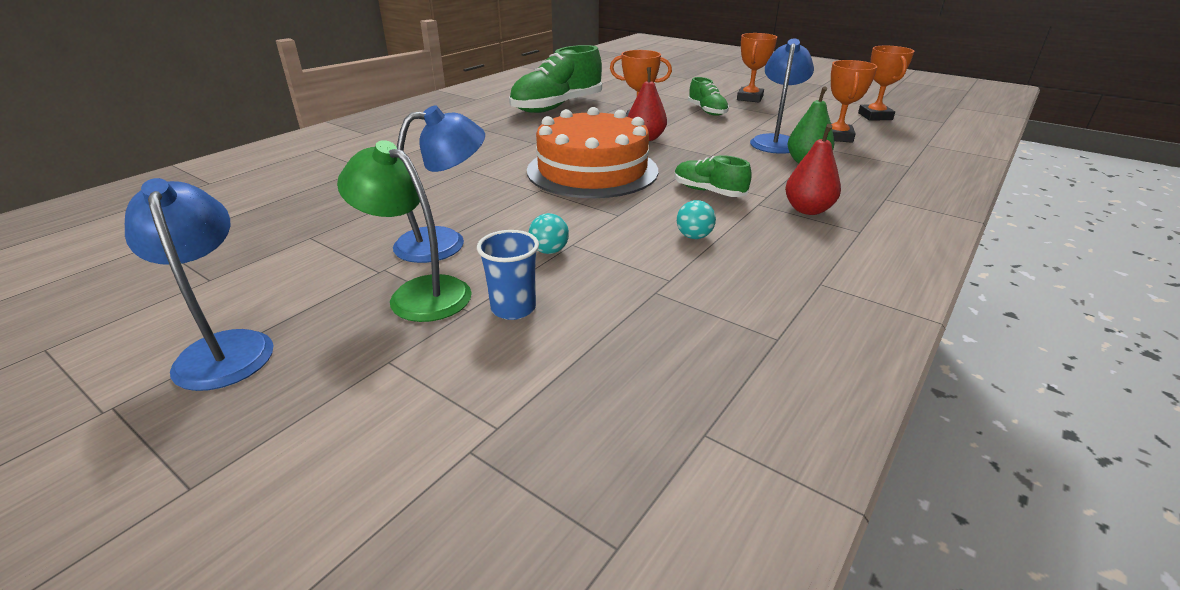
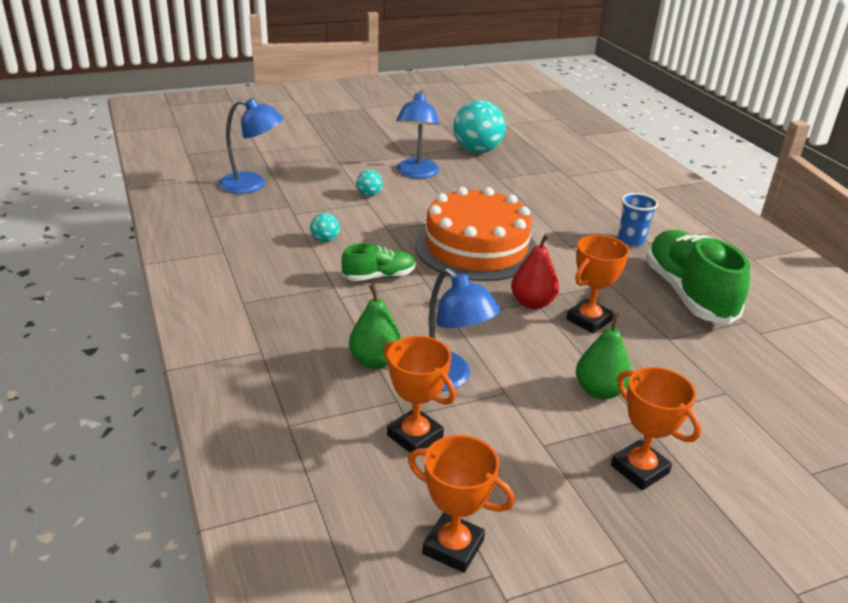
camera: 120 degrees right, 0 degrees up
(224, 348) = (377, 123): blue lamp -> blue lamp (252, 184)
(320, 227) = (477, 151): none -> turquoise ball
(418, 293) = (370, 158): green lamp -> none
(513, 308) = (327, 172): blue cup -> blue cup (631, 240)
(707, 111) = (599, 391): green shoe -> green pear
(808, 210) = (297, 301): red pear -> none

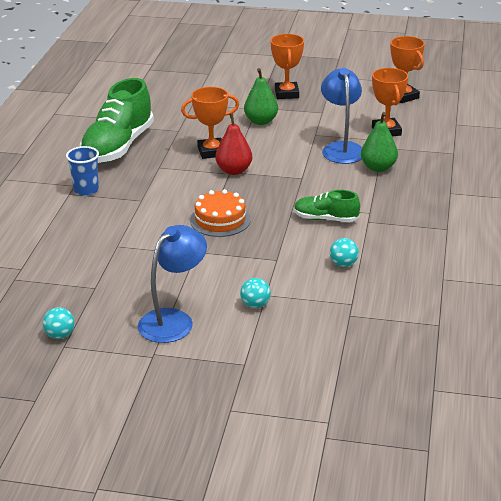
camera: 145 degrees left, 0 degrees up
(252, 184) = (371, 359): blue lamp -> none
(476, 248) = (220, 220): orange cake -> orange cake, size x0.52
(477, 151) = (60, 335): turquoise ball -> turquoise ball, size x0.45

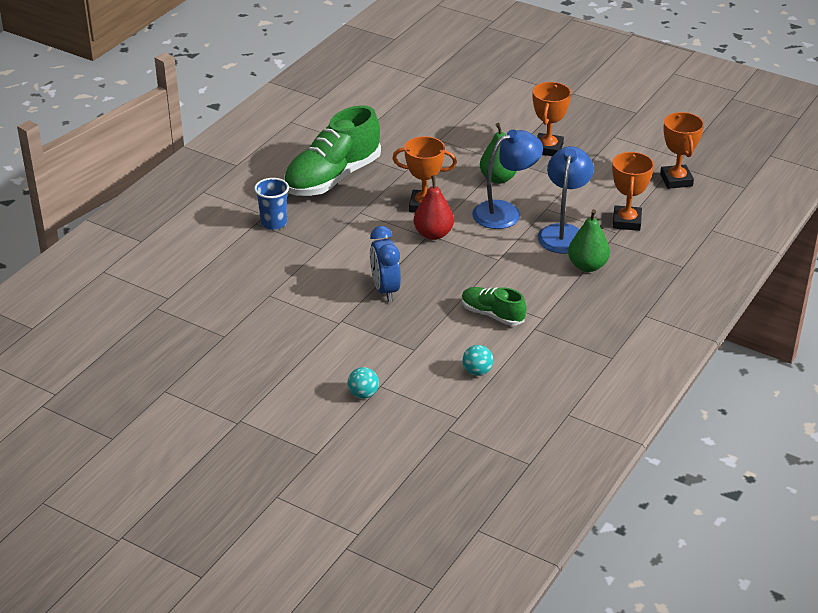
camera: 20 degrees right, 5 degrees up
(60, 335) = (167, 378): turquoise ball -> none
(173, 320) = (277, 390): blue lamp -> blue lamp (505, 212)
(220, 220) = (385, 290): orange cake -> blue clock

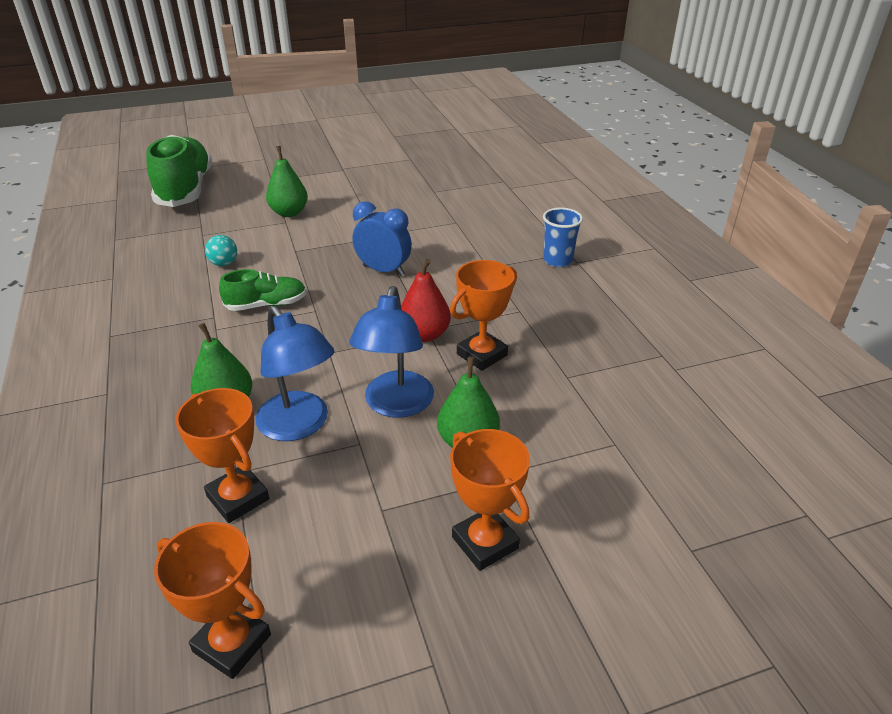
camera: 130 degrees right, 0 degrees up
(332, 178) = (604, 322): green shoe -> green shoe (185, 190)
(363, 394) = (289, 213): turquoise ball -> green pear

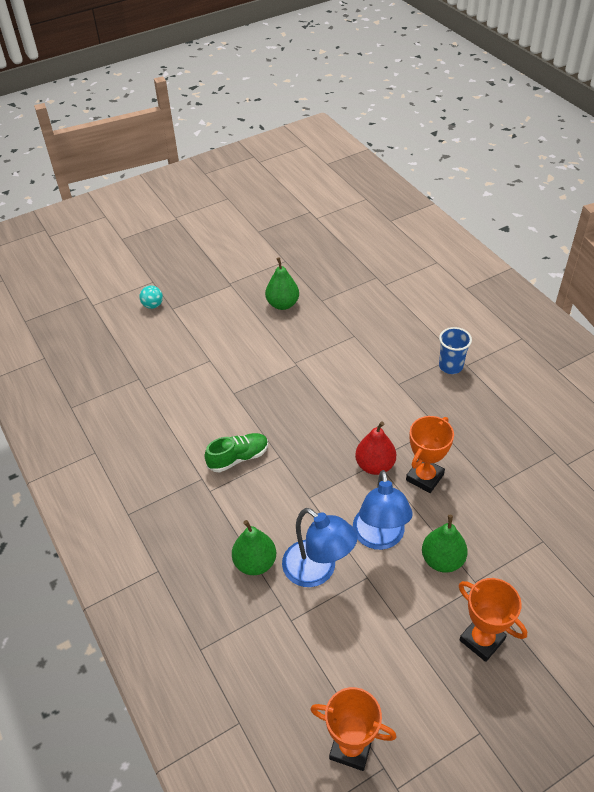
camera: 10 degrees left, 10 degrees up
(185, 190) = (101, 335): green shoe -> none
(224, 264) = (181, 419): turquoise ball -> turquoise ball (153, 305)
(238, 498) = (303, 641): orange trophy -> none
(289, 213) = (208, 348): green pear -> green pear (282, 304)
(383, 270) = (316, 403): blue clock -> none

